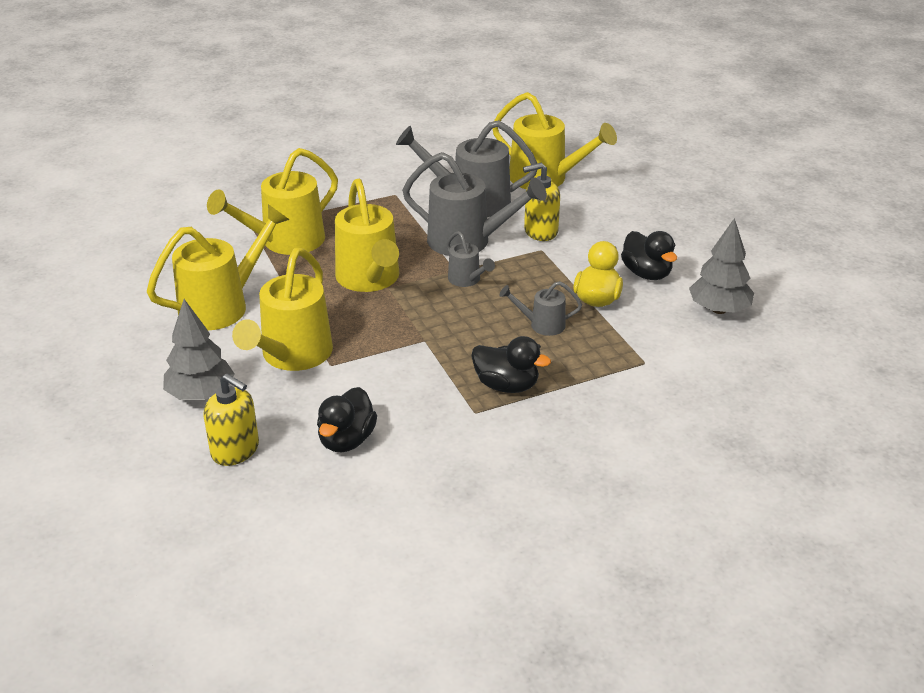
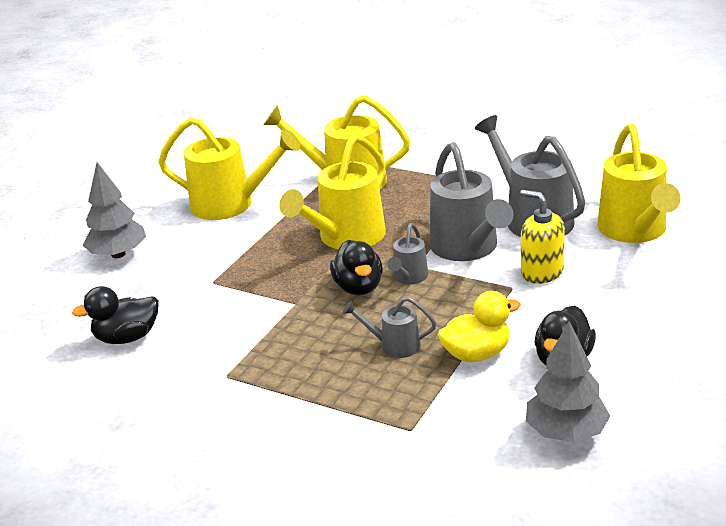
camera: 55 degrees right, 5 degrees down
(235, 450) = (69, 301): yellow soap dispenser -> none
(292, 356) = (203, 262): yellow watering can -> none
(506, 385) = (281, 372): black duck -> black duck (358, 287)
(541, 325) = (394, 345): grey watering can -> grey watering can turned 45 degrees counterclockwise

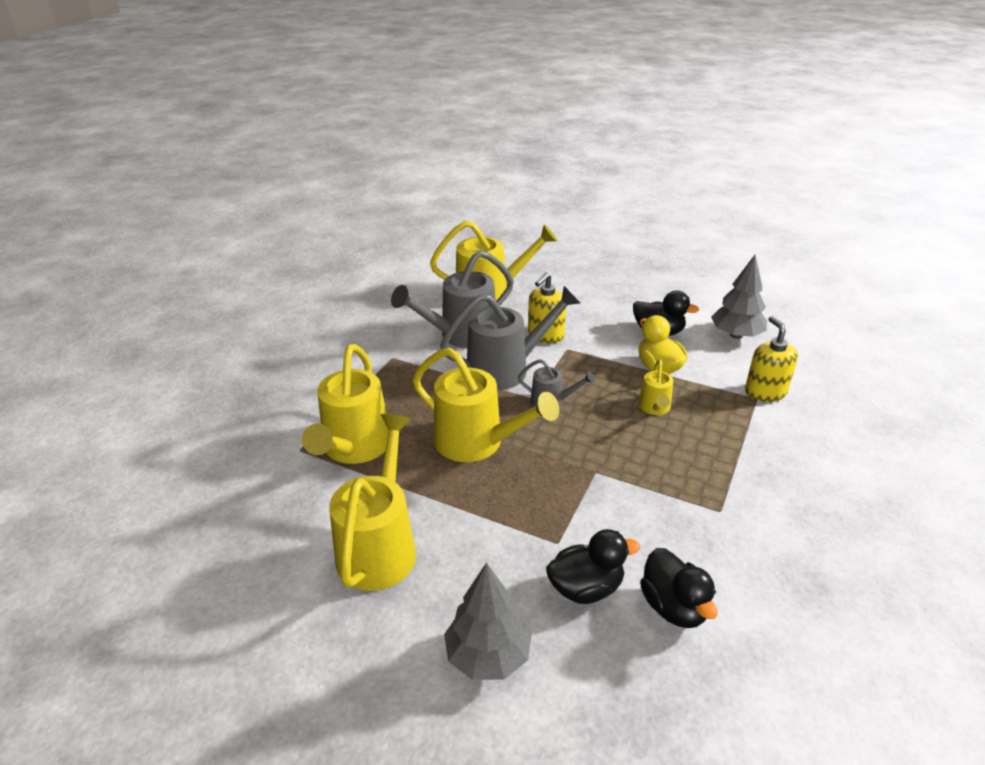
camera: 95 degrees left, 5 degrees up
(358, 287) = (568, 431): black duck -> black duck (586, 588)
(394, 345) = (654, 408): grey watering can -> yellow watering can
(425, 439) = (765, 392): none -> yellow soap dispenser

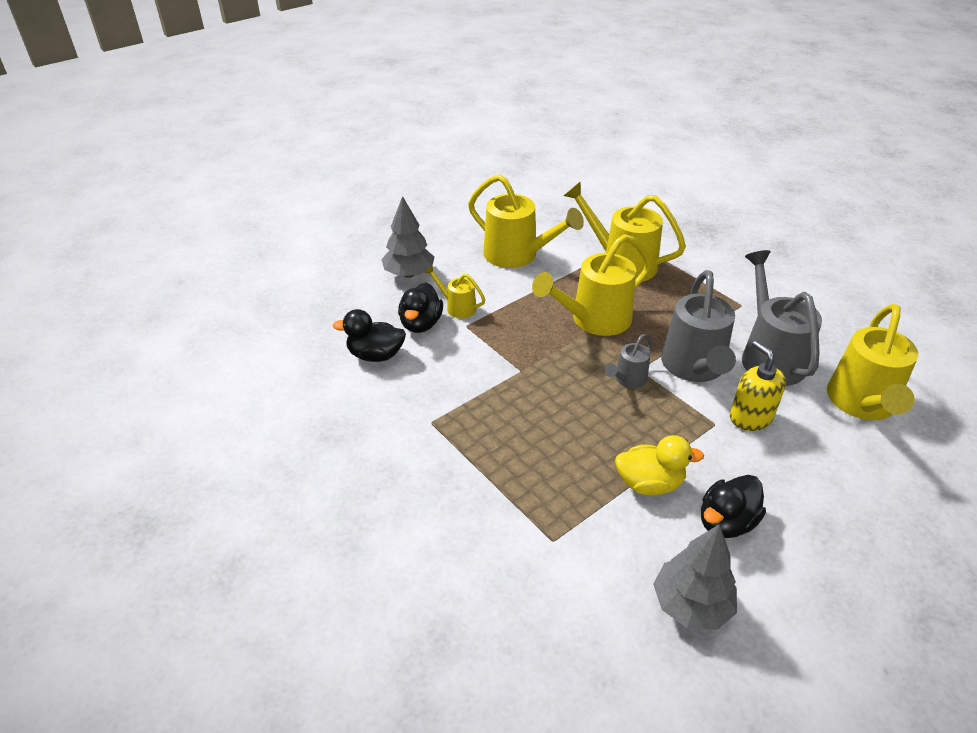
camera: 115 degrees right, 5 degrees up
(654, 408) = (581, 446): yellow watering can -> yellow watering can (457, 307)
(765, 392) = (560, 557): yellow soap dispenser -> none

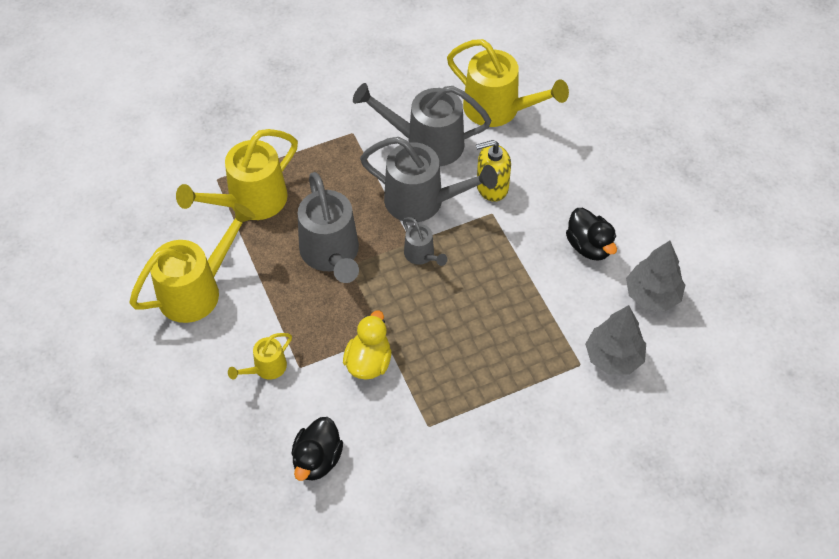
camera: 75 degrees left, 15 degrees up
(409, 274) = (187, 404): grey tree -> grey tree (613, 357)
(421, 324) = (282, 408): black duck -> none
(593, 320) = (331, 255): yellow watering can -> grey watering can
(649, 483) = (541, 281): yellow duck -> yellow duck (368, 362)

